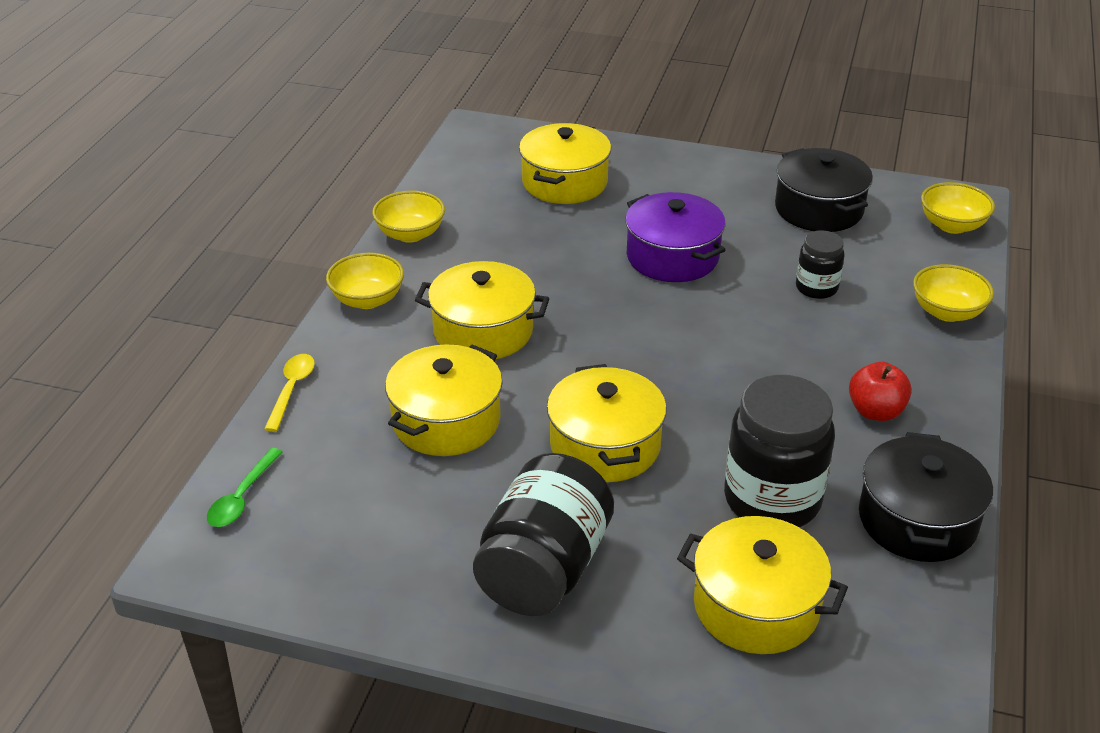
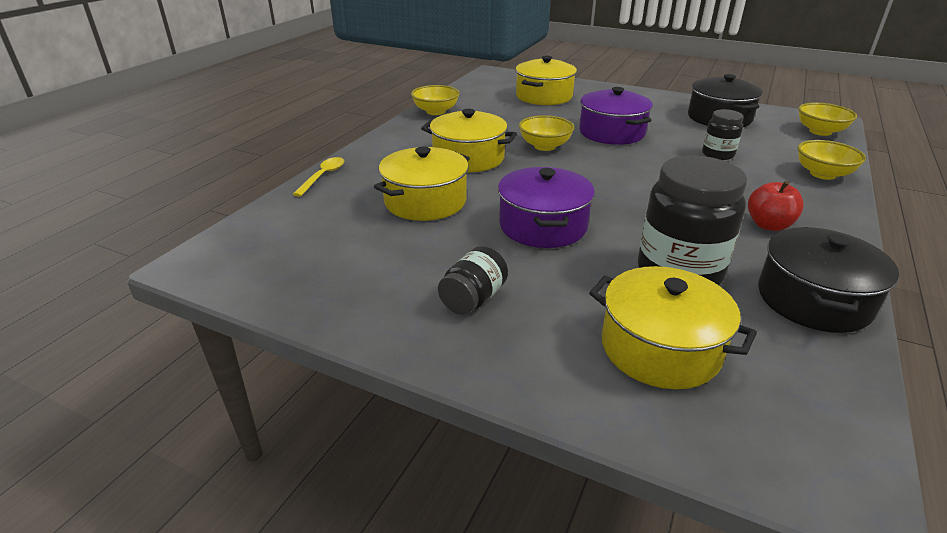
camera: 10 degrees right, 5 degrees down
(242, 497) = (256, 230): green spoon -> none
(367, 299) = (395, 138): yellow bowl -> yellow bowl (544, 146)
(544, 568) = (473, 299): black jar -> black jar, size x0.53
(605, 445) = (543, 226): yellow pot -> purple pot

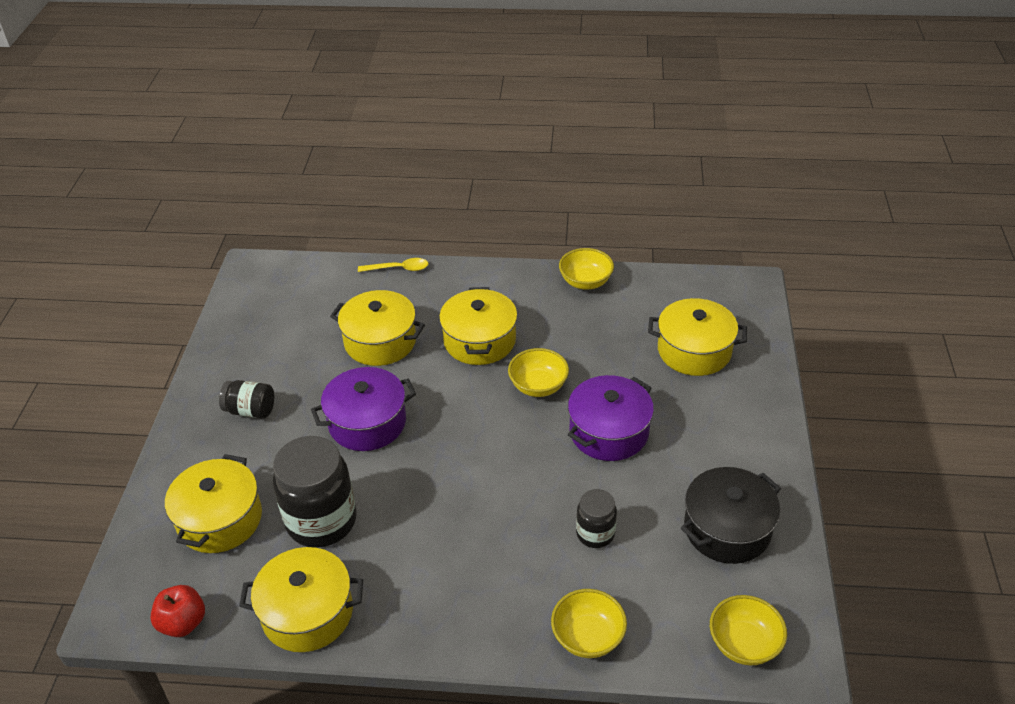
camera: 70 degrees right, 10 degrees up
(768, 225) = (432, 582): red apple -> red apple (183, 623)
(813, 300) = (307, 613): black pot -> yellow pot

